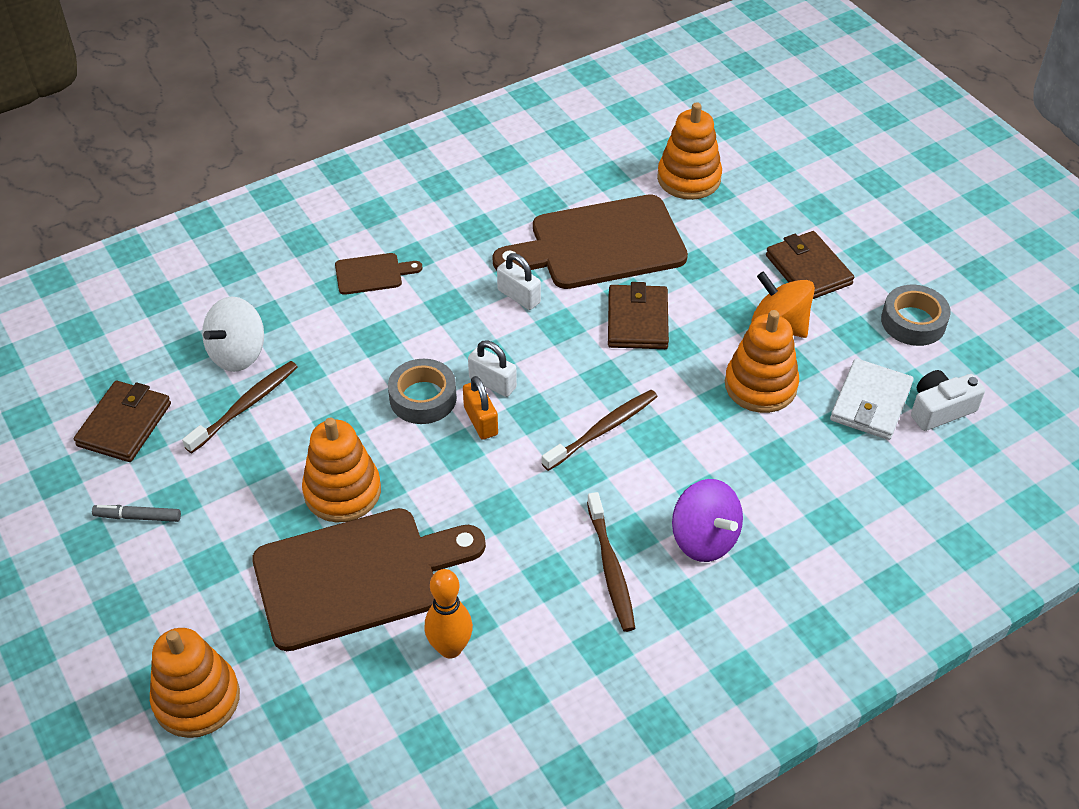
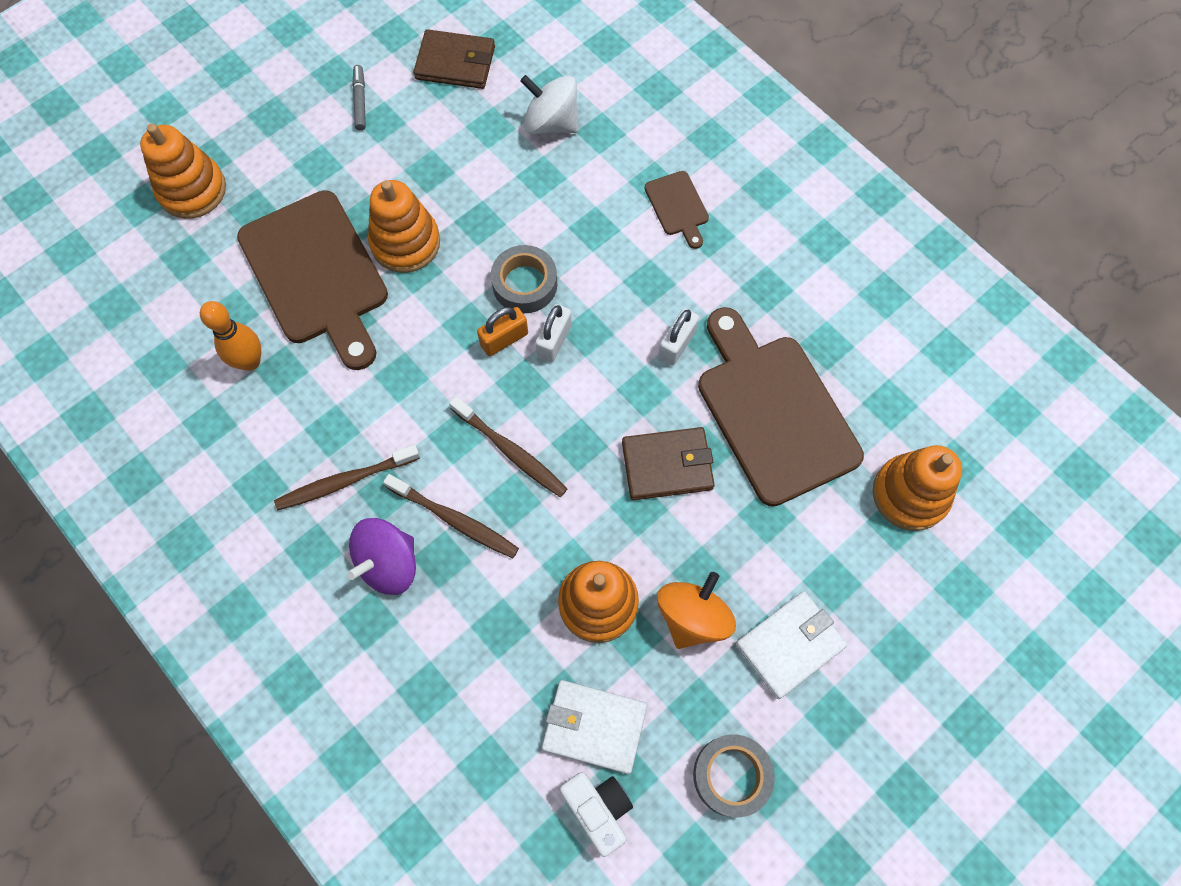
camera: 80 degrees right, 20 degrees up
(245, 406) = (490, 145): brown toothbrush -> brown toothbrush (455, 520)
(808, 270) = (789, 645): brown wallet -> white wallet

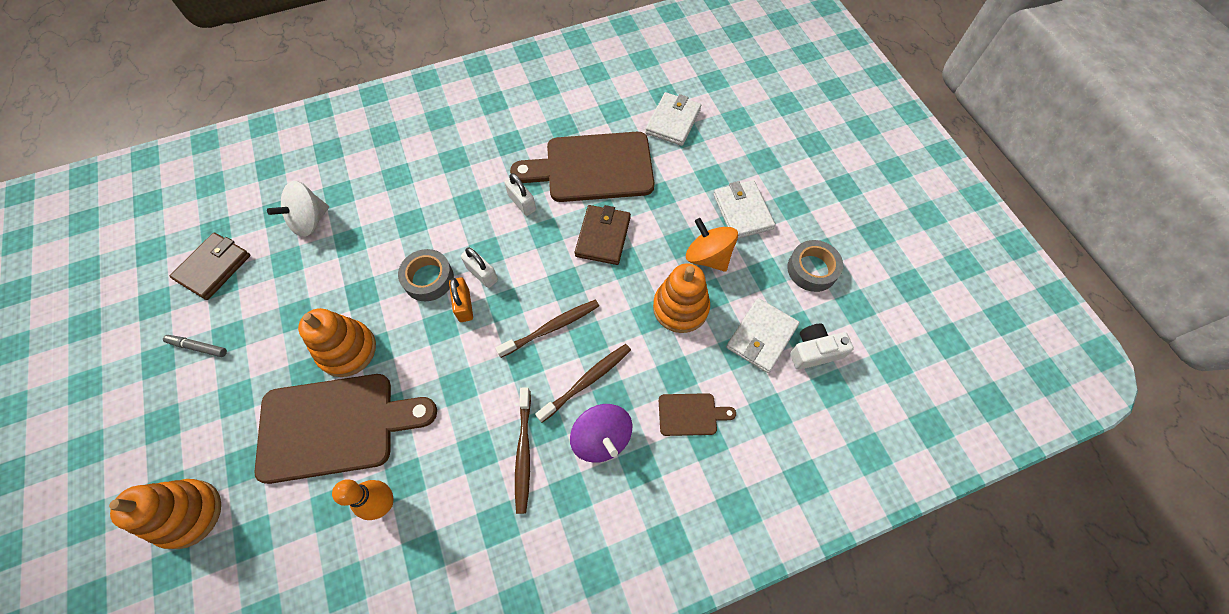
camera: 70 degrees left, 5 degrees down
(677, 206) = (423, 169): brown cutting board -> brown cutting board (691, 414)
(910, 494) = (673, 121): orange stacking toy -> white wallet

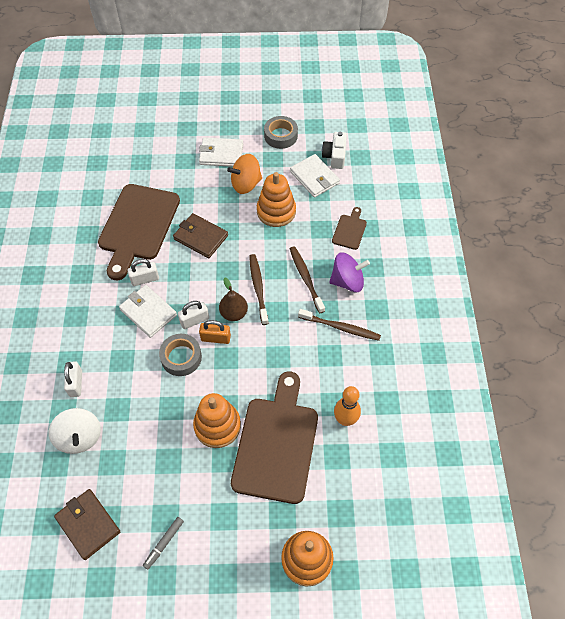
camera: 70 degrees left, 5 degrees down
(372, 192) = (76, 383): none -> white padlock
(505, 313) = (234, 313): none -> brown pear
(673, 121) = (124, 165): white wallet -> white wallet (148, 312)

